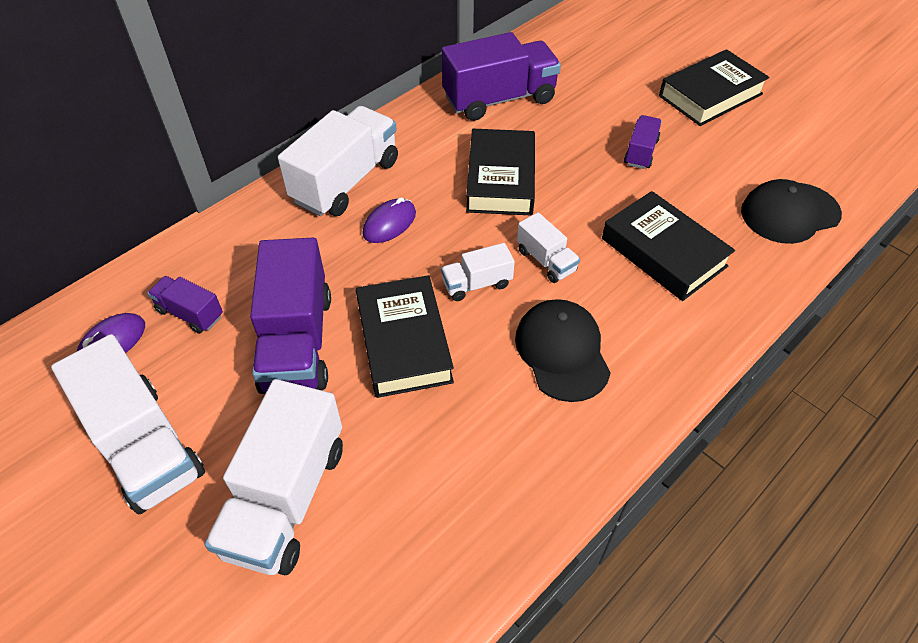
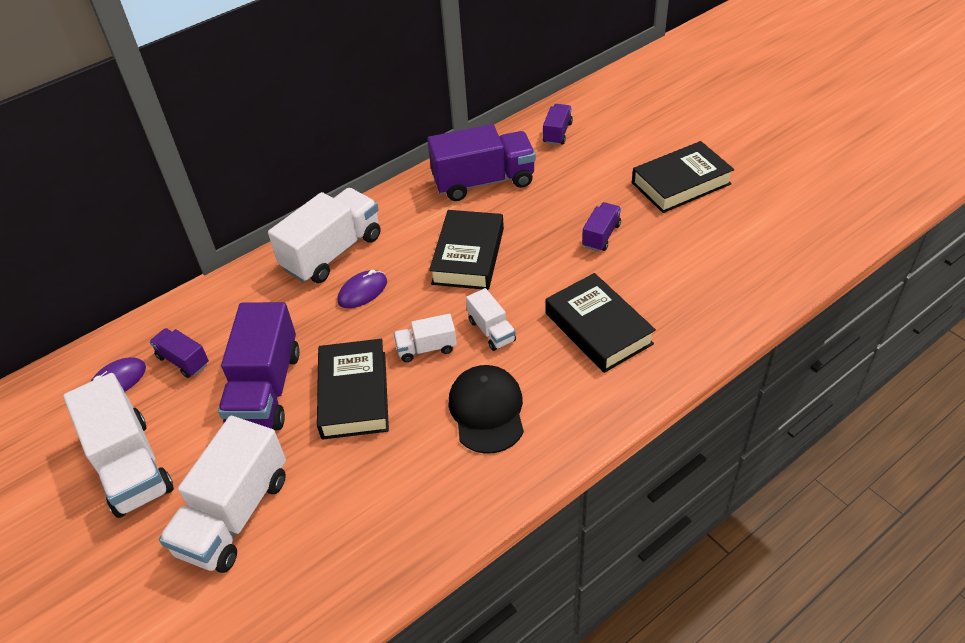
camera: 10 degrees right, 5 degrees down
(567, 47) = (557, 133): none -> purple truck
(790, 213) = (725, 298): black cap -> none

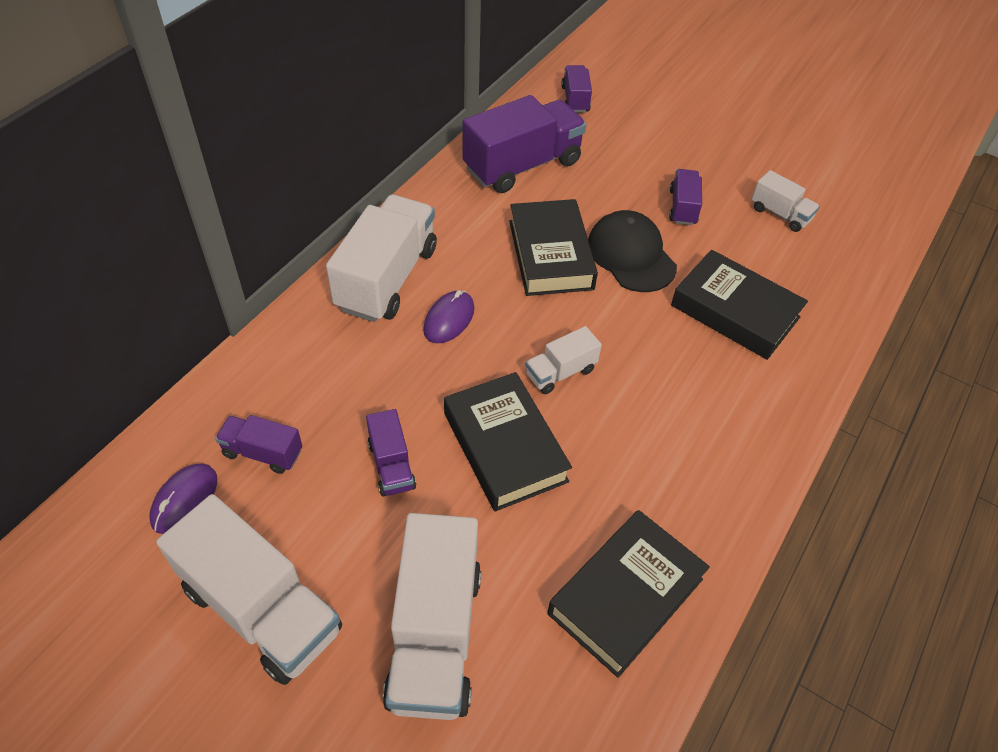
camera: 25 degrees left, 5 degrees up
(266, 389) = (391, 465): purple truck -> purple truck, size x0.50
(487, 411) = (667, 431): black cap -> black cap (631, 255)
(491, 331) = (623, 337): white truck -> white truck (780, 214)
(681, 183) = (733, 137): black book -> black book (625, 596)

